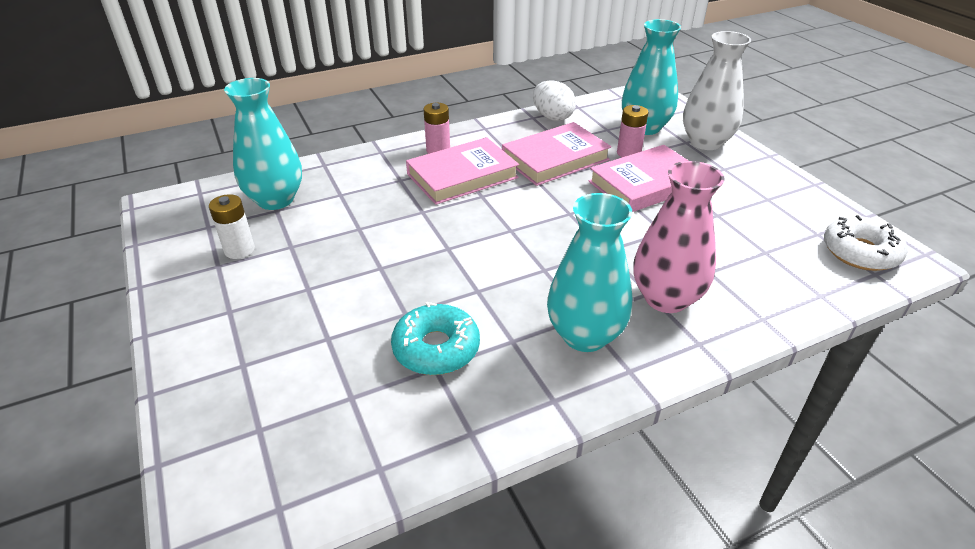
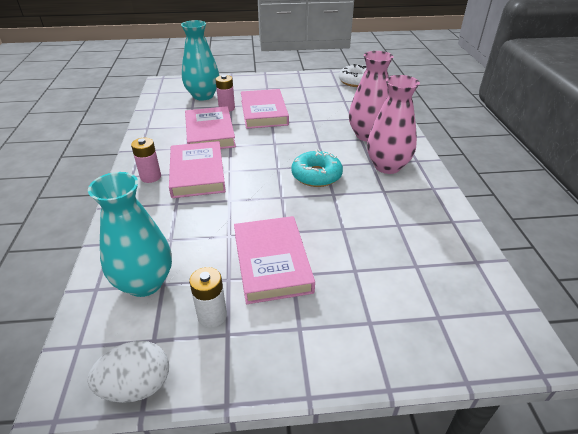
camera: 70 degrees left, 0 degrees up
(324, 269) = (272, 262): none -> pink book
(436, 348) = (381, 221): turquoise donut -> turquoise donut (316, 175)
(552, 117) = (155, 121): white egg -> white egg (137, 386)
(584, 335) = (387, 166): turquoise vase -> pink vase
(705, 142) = (237, 84): white vase -> none

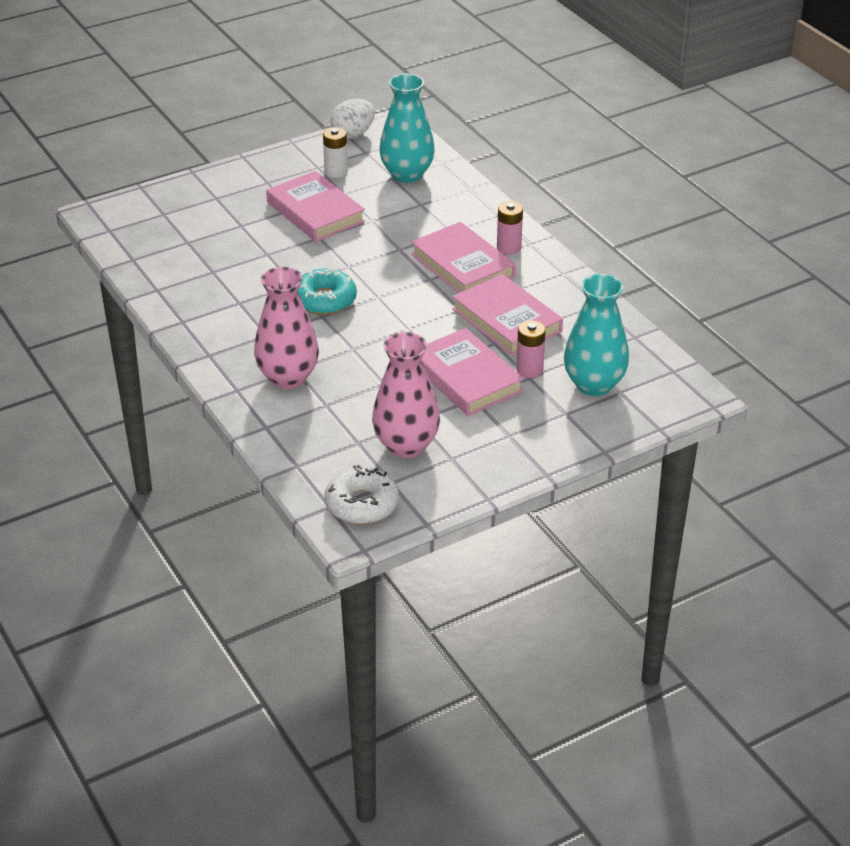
camera: 155 degrees right, 0 degrees up
(387, 166) = (244, 335): pink vase -> pink vase (406, 445)

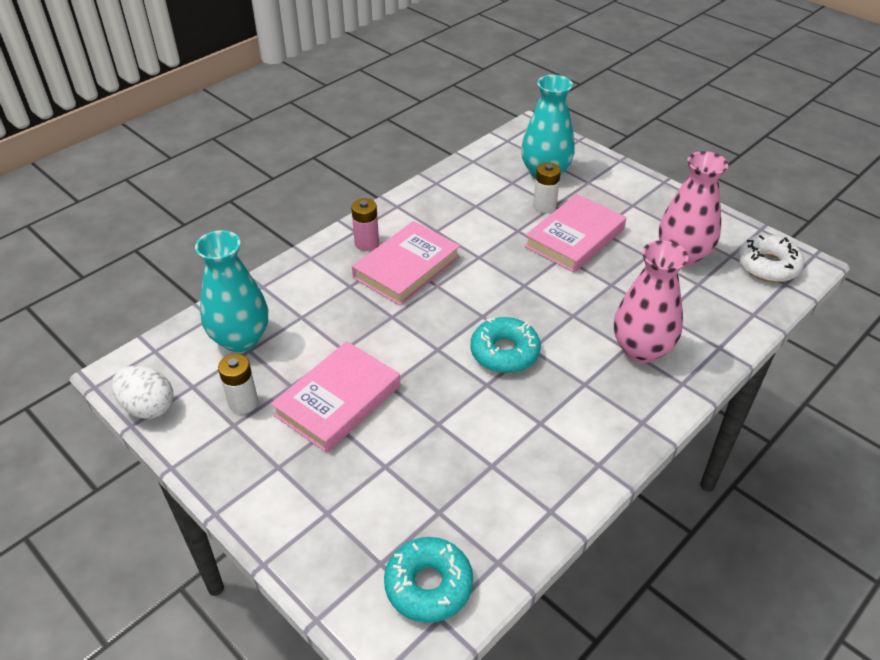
camera: 105 degrees left, 5 degrees up
(134, 229) = (428, 585): none -> turquoise donut
(506, 320) = (482, 228): pink book -> none
(529, 370) = (544, 206): pink battery -> white battery

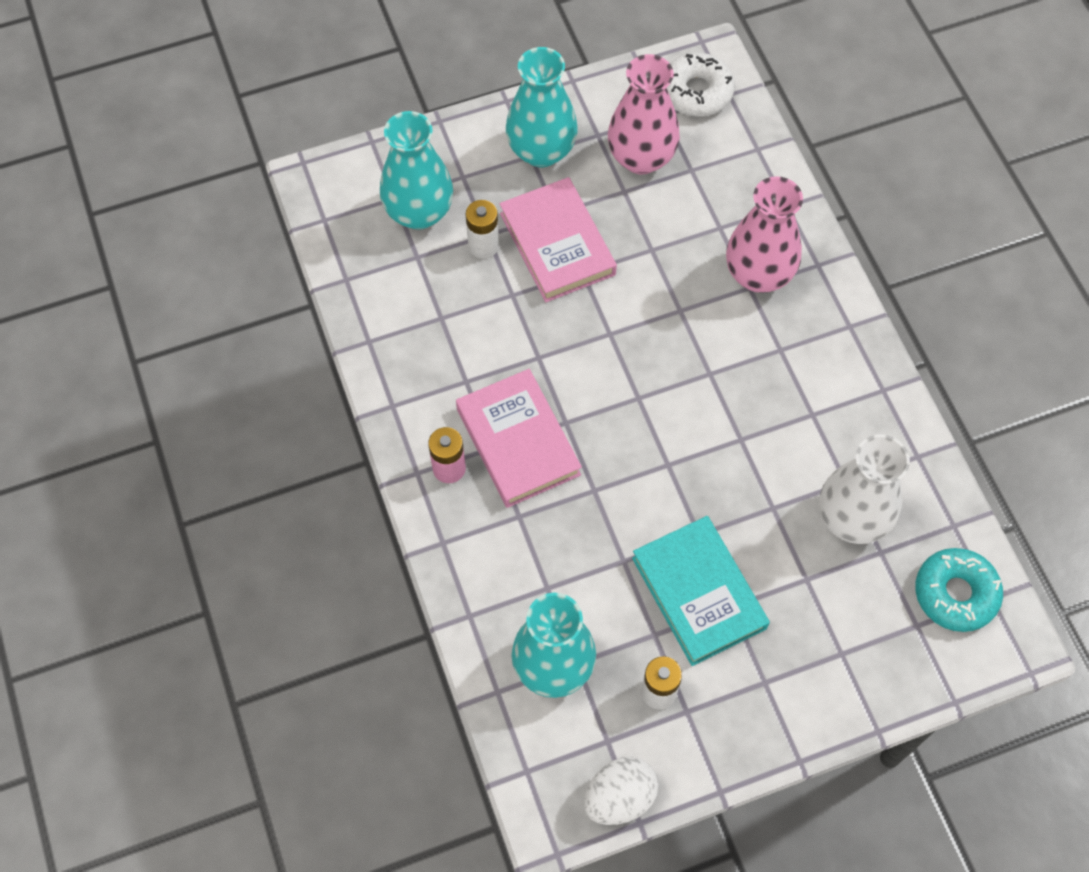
camera: 65 degrees left, 20 degrees up
(338, 400) = (698, 593): pink book -> turquoise book
(459, 480) = (852, 519): none -> white vase
(504, 352) = (704, 402): turquoise donut -> none
(641, 208) = (541, 151): none -> turquoise vase

